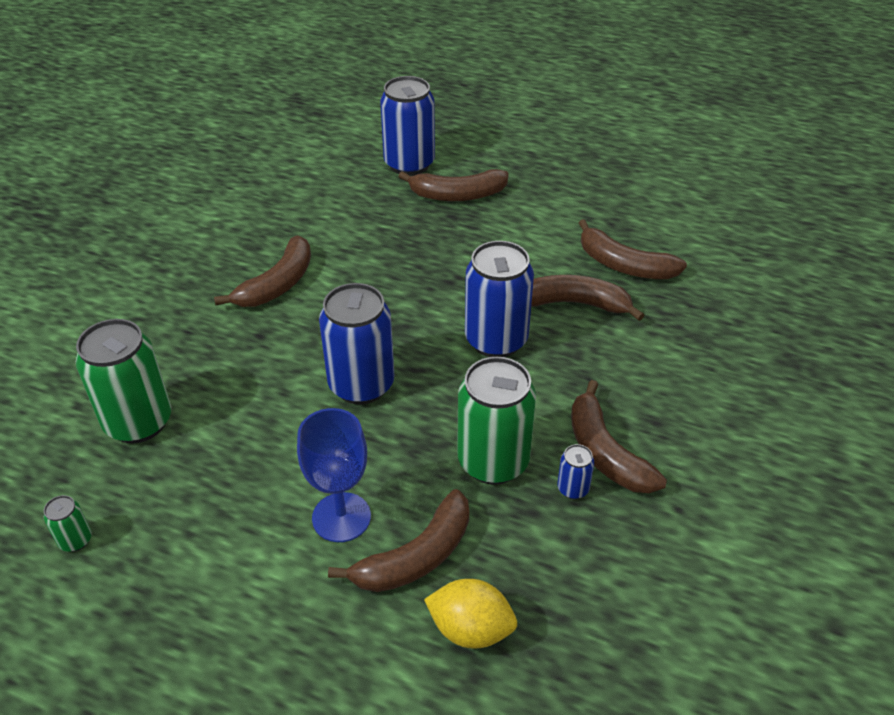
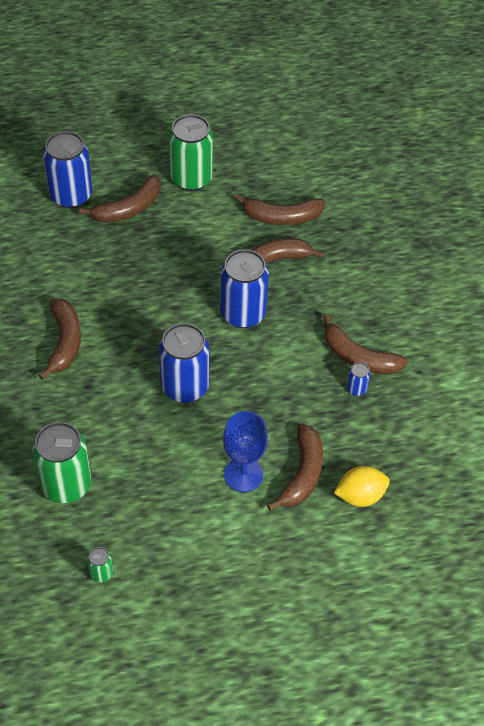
camera: 35 degrees left, 10 degrees up
(493, 462) = (301, 396): green can -> green can (191, 178)

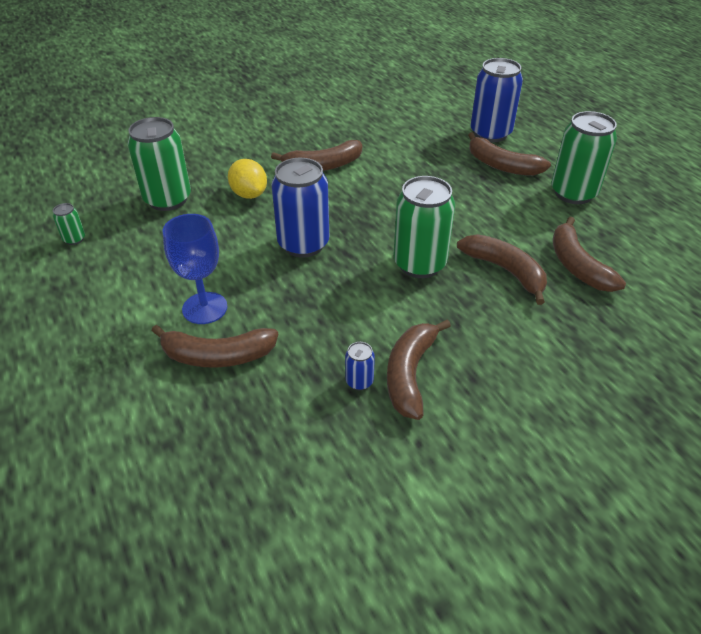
camera: 75 degrees right, 10 degrees down
(243, 313) = (419, 264): blue can -> green can
(360, 496) = (196, 417): yellow lemon -> yellow lemon (249, 194)

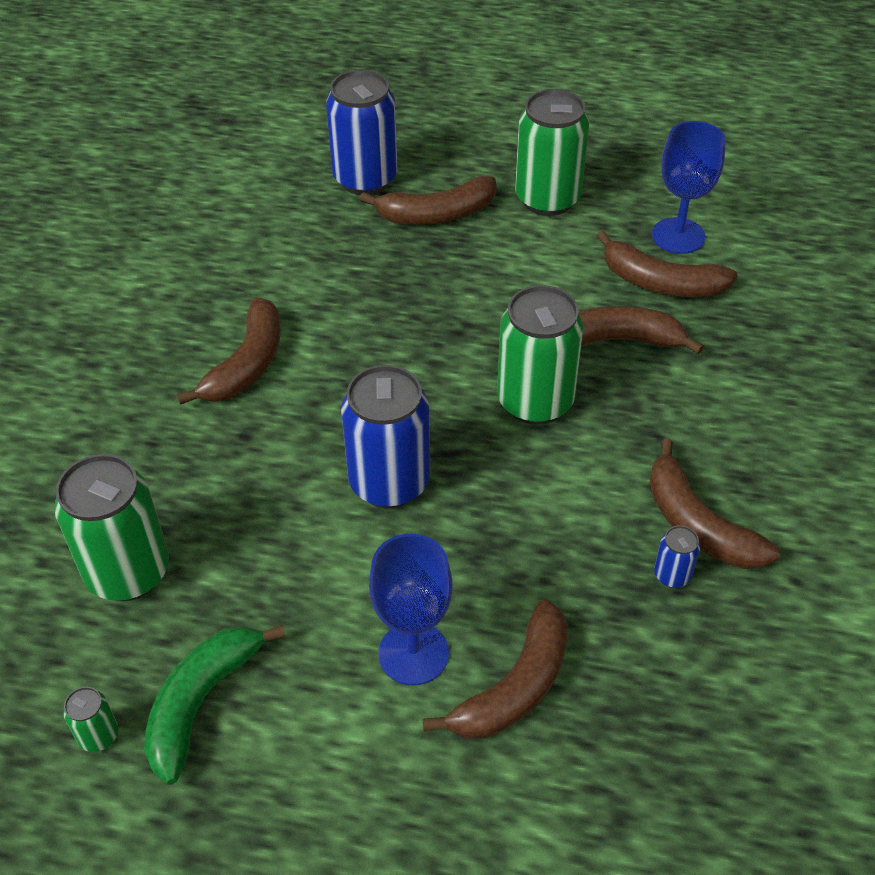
camera: 50 degrees left, 5 degrees up
(116, 257) = (202, 702): none -> green banana
(249, 194) = (221, 475): yellow lemon -> none
(626, 253) = (678, 236): none -> blue goblet

